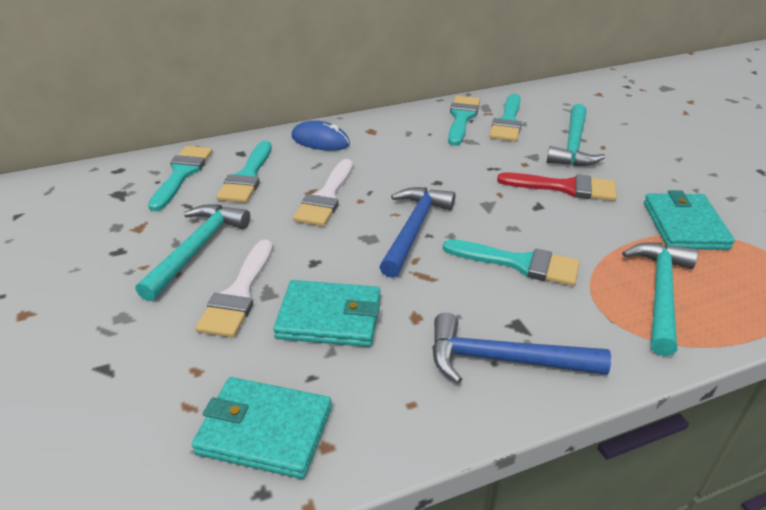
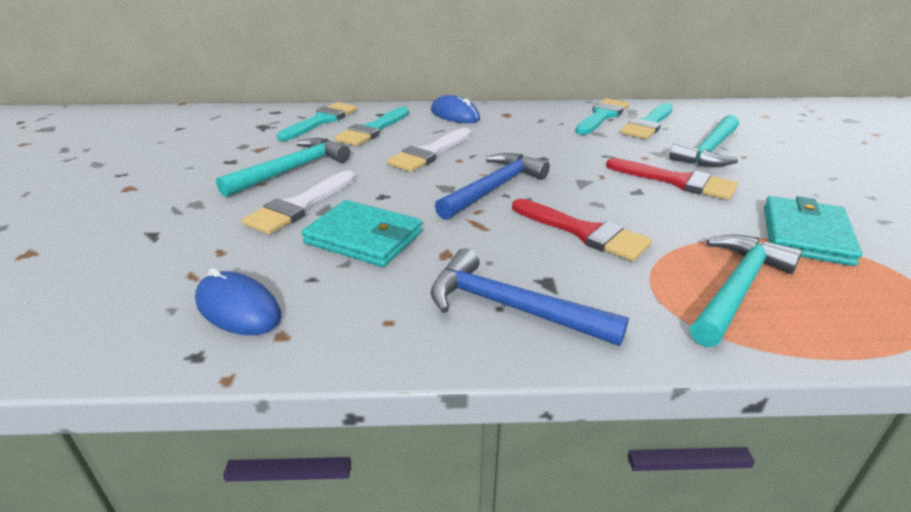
camera: 20 degrees right, 5 degrees down
(264, 430) = (238, 308): turquoise wallet -> blue mouse
(519, 263) = (584, 232): turquoise brush -> red brush

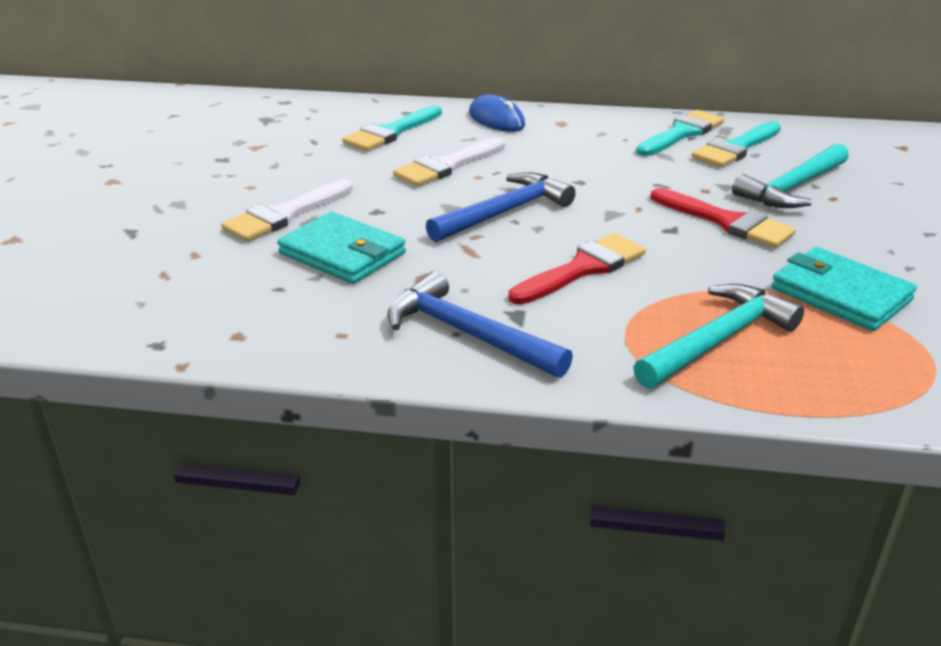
camera: 10 degrees right, 0 degrees up
(238, 308) = (202, 308): blue mouse -> none
(292, 170) = (286, 174): turquoise hammer -> none
(321, 121) = (334, 117): turquoise brush -> none
(584, 232) = (582, 269): red brush -> red brush turned 90 degrees counterclockwise
(805, 235) = (840, 294): turquoise wallet -> turquoise wallet turned 75 degrees counterclockwise

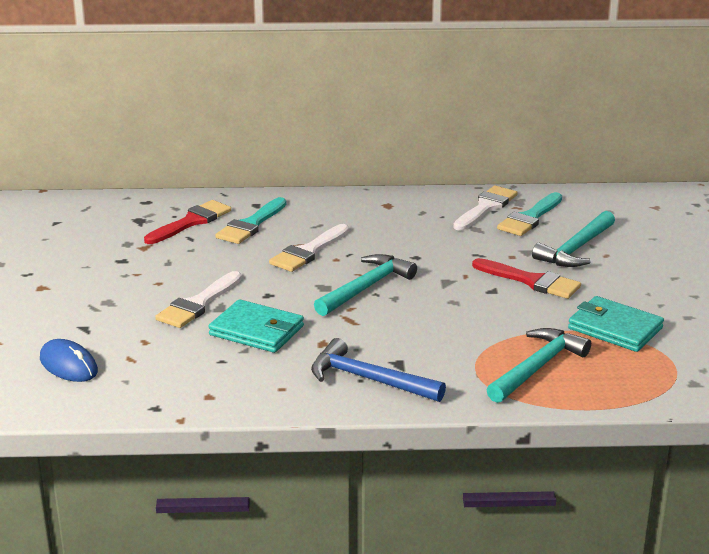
camera: 10 degrees left, 5 degrees down
(496, 119) = (334, 206): blue mouse -> blue mouse (68, 365)
(505, 212) = (366, 287): blue hammer -> turquoise hammer
(582, 269) = (435, 326): red brush -> red brush (191, 222)
(681, 133) = (486, 207): turquoise brush -> white brush

